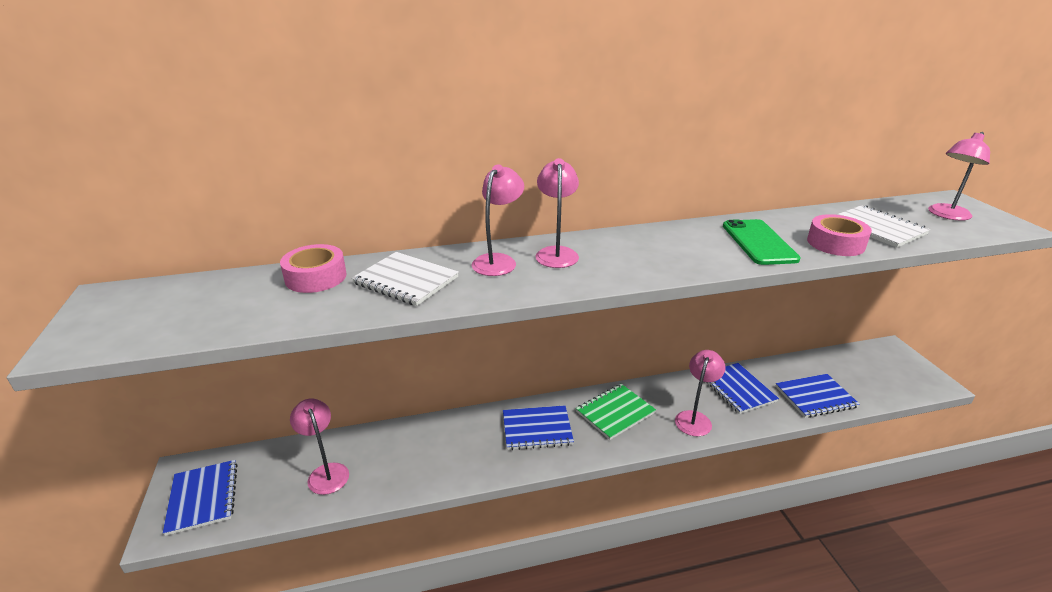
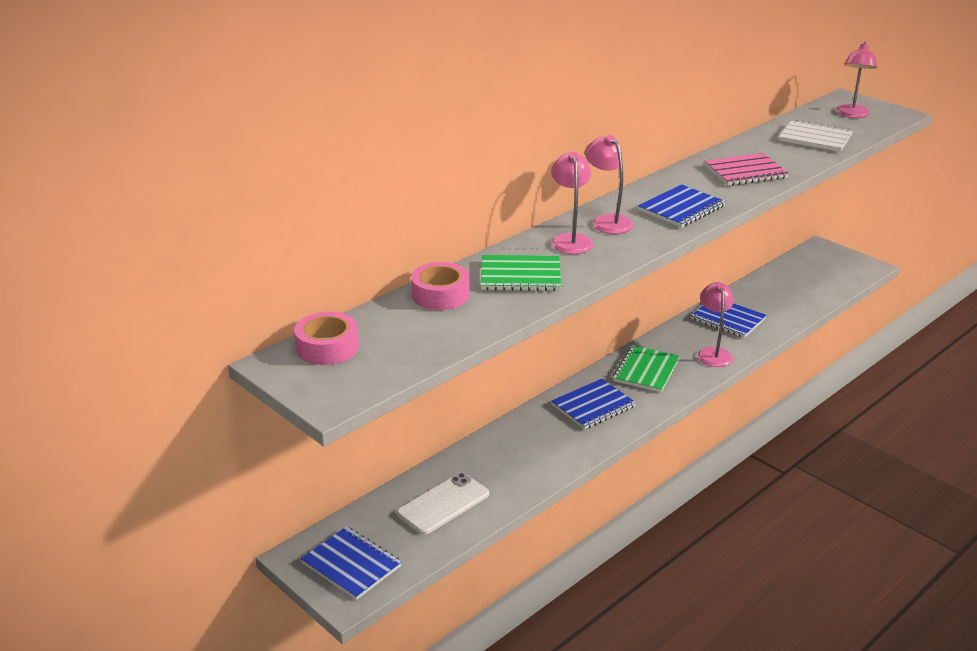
camera: 30 degrees left, 0 degrees up
(326, 472) = (443, 504): pink lamp -> white phone
(406, 280) = (520, 275): white notebook -> green notebook
(759, 242) = (745, 172): green phone -> pink notebook
(815, 397) = (791, 305): blue notebook -> blue notebook (681, 208)
(835, 243) = (798, 159): pink tape -> pink tape (327, 347)

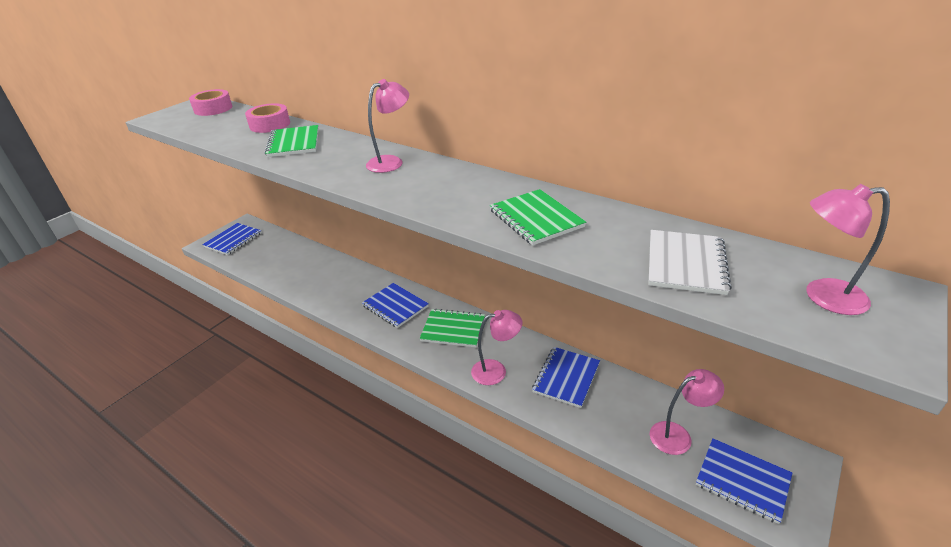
camera: 80 degrees right, 5 degrees up
(443, 504) = (281, 260): white phone -> none
(570, 240) = (353, 152): pink lamp -> pink lamp (678, 435)
(681, 208) = (426, 190): blue notebook -> blue notebook (742, 481)
(745, 172) = (536, 219): pink notebook -> green notebook

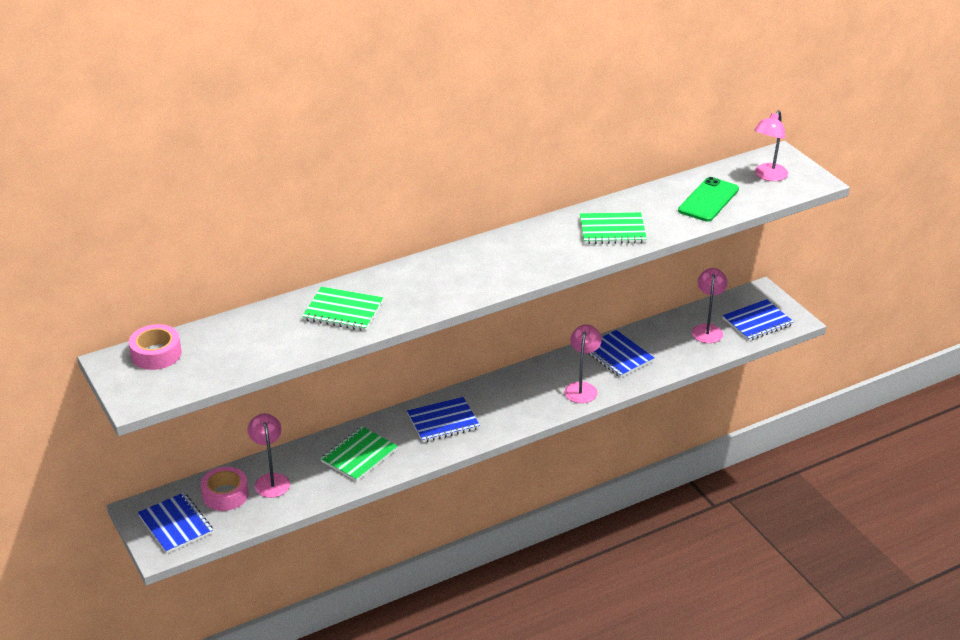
camera: 65 degrees left, 0 degrees up
(270, 125) = (268, 319): pink tape -> pink tape (225, 494)
(391, 162) = (451, 266): pink lamp -> pink lamp (271, 480)
(453, 329) = (510, 395): green notebook -> green notebook (359, 455)
(686, 263) = (708, 200): white notebook -> green phone

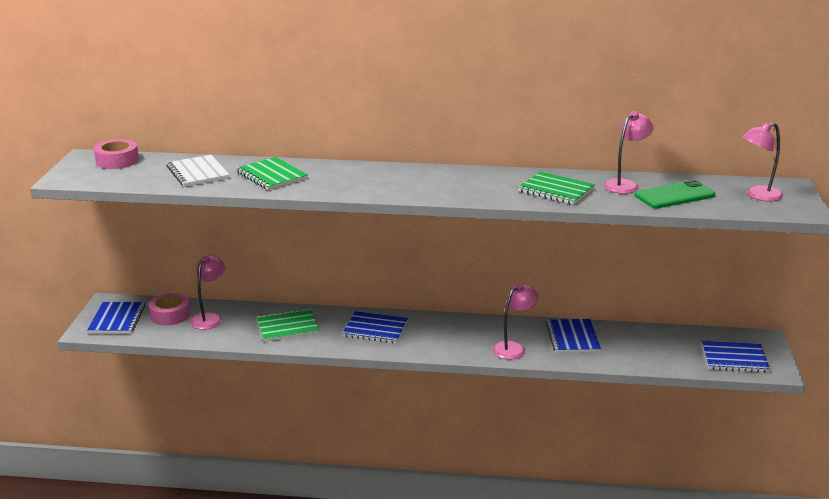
camera: 35 degrees right, 10 degrees down
(265, 336) = (198, 173): none -> white notebook
(707, 329) = (678, 347): pink lamp -> pink lamp (625, 185)

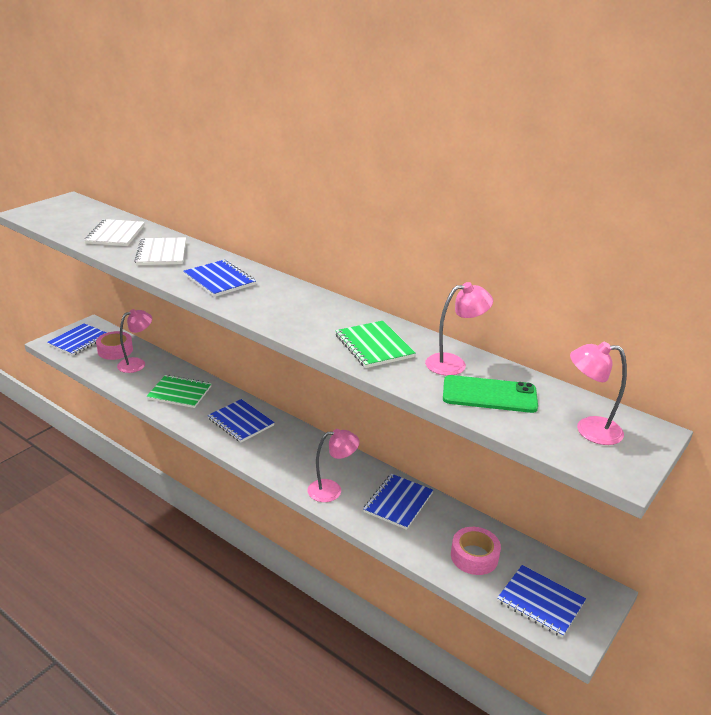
camera: 30 degrees right, 5 degrees up
(117, 161) = (81, 209): pink tape -> pink tape (474, 556)
(271, 175) = (161, 253): green notebook -> white notebook
(361, 181) = (219, 280): none -> blue notebook

